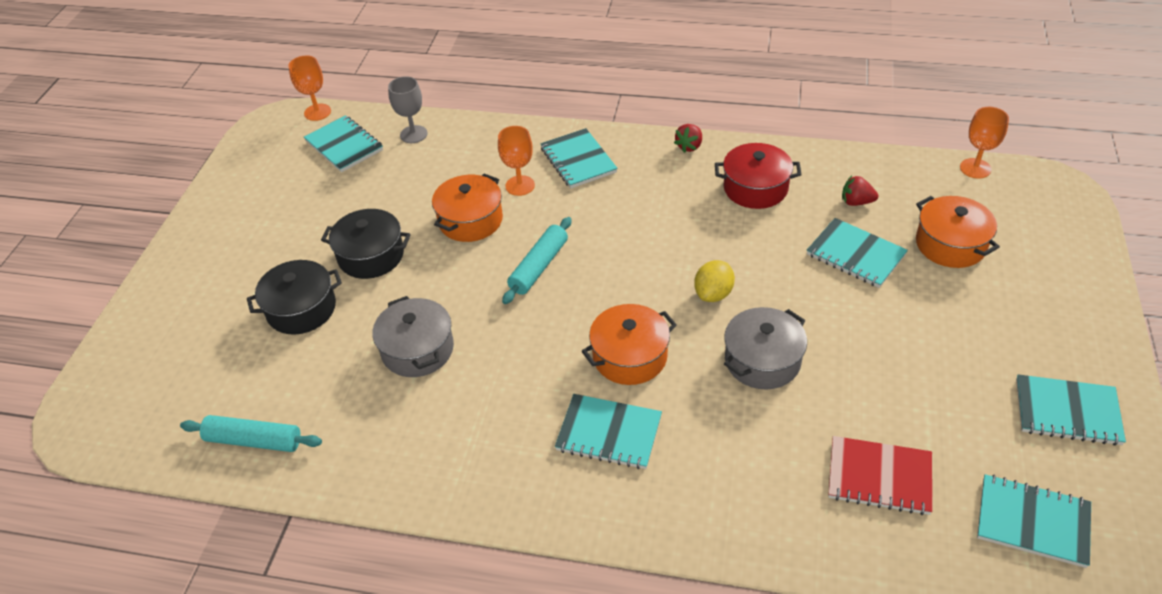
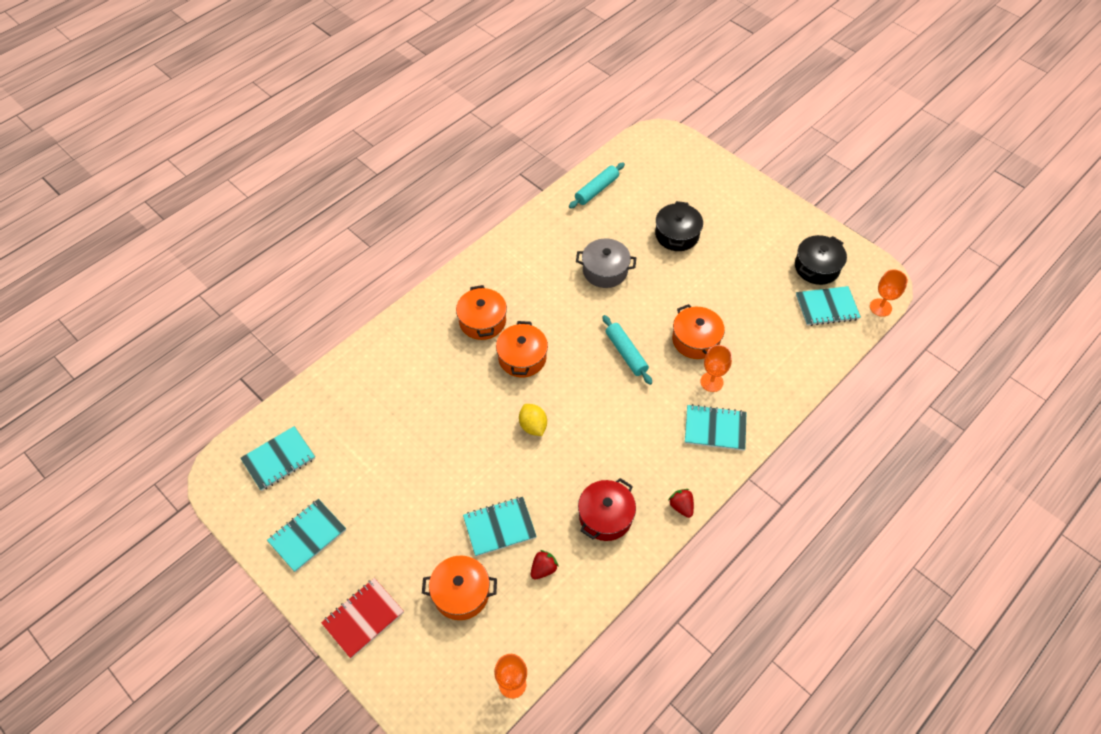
camera: 120 degrees right, 10 degrees up
(371, 256) = (699, 280): black pot -> black pot (816, 267)
(413, 134) = (814, 350): grey goblet -> none
(609, 433) = (482, 321): turquoise notebook -> orange pot
(762, 360) = (467, 416): grey pot -> none
(879, 477) = (358, 415): red notebook -> red notebook (363, 618)

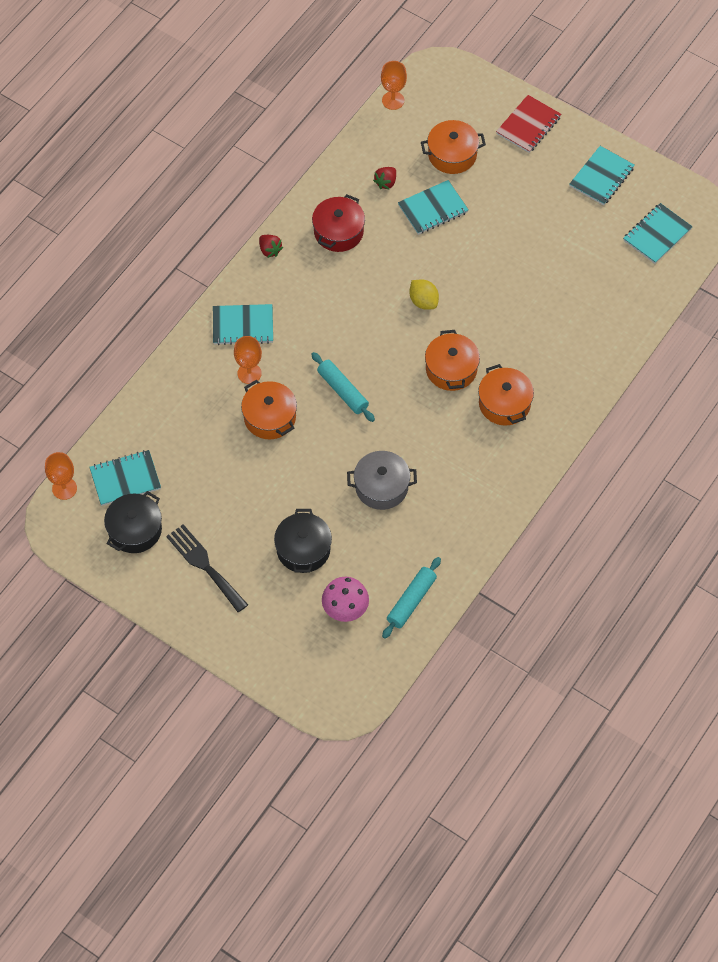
camera: 170 degrees right, 5 degrees up
(648, 191) = (345, 609): none -> pink mushroom
(758, 234) = (205, 565): none -> black fork

